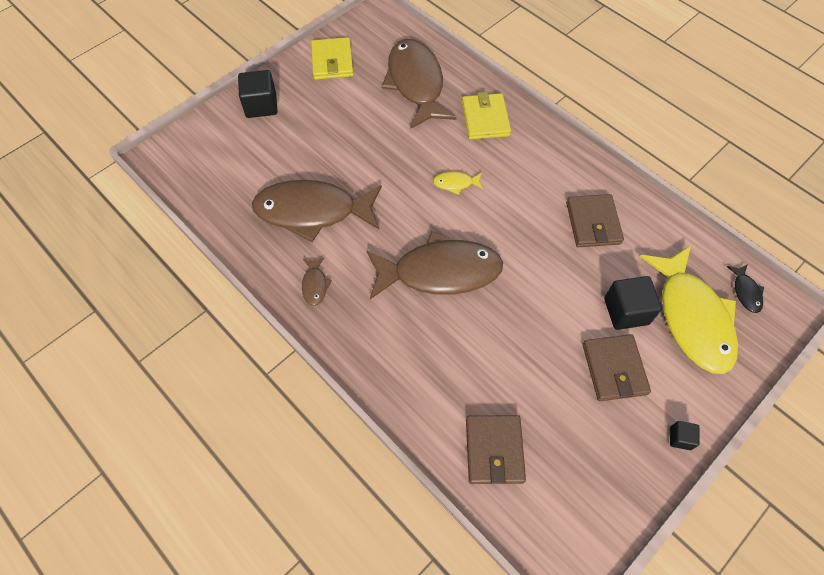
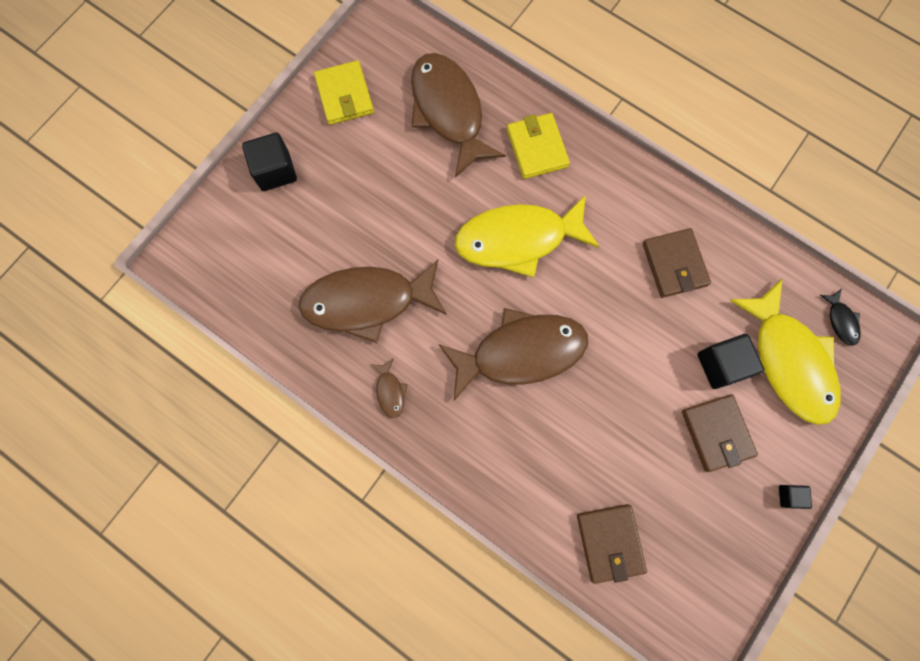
camera: 10 degrees left, 15 degrees up
(455, 183) = (518, 239): yellow fish -> yellow fish, size x2.50

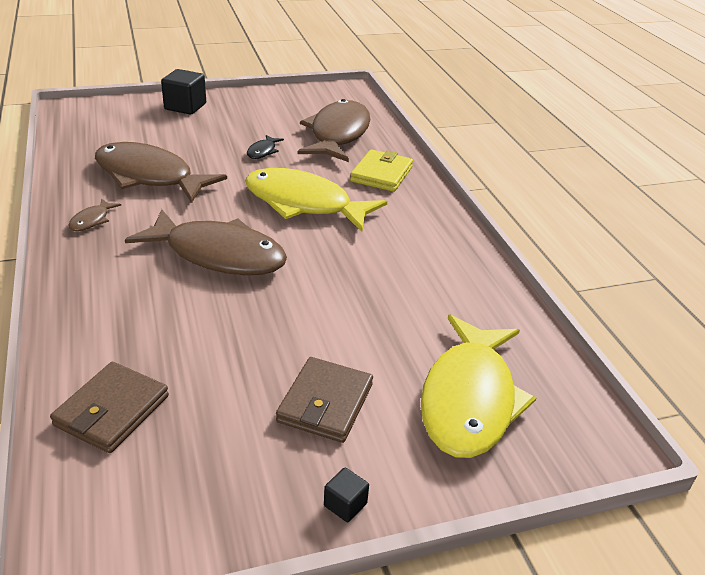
camera: 35 degrees right, 40 degrees down
(344, 95) = (276, 101): yellow wallet -> none
(674, 264) = (422, 279): brown wallet -> none
(721, 365) = (390, 361): black cube -> none
(841, 321) = (565, 405): black fish -> black fish (263, 151)

